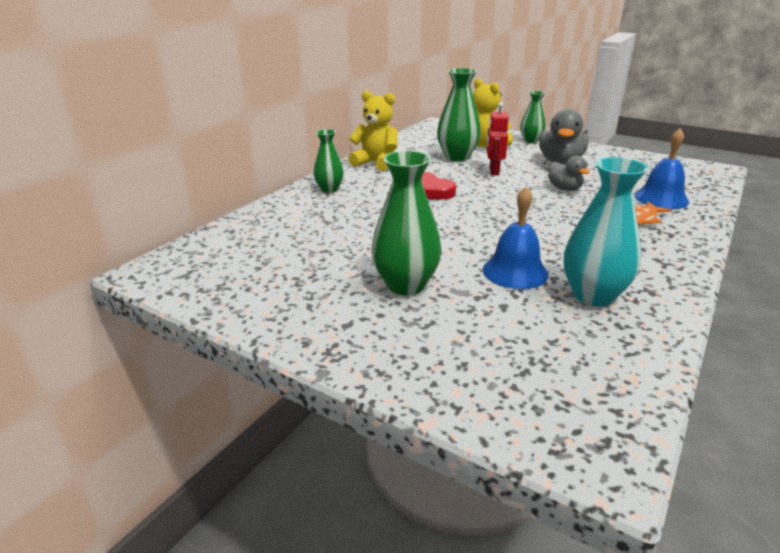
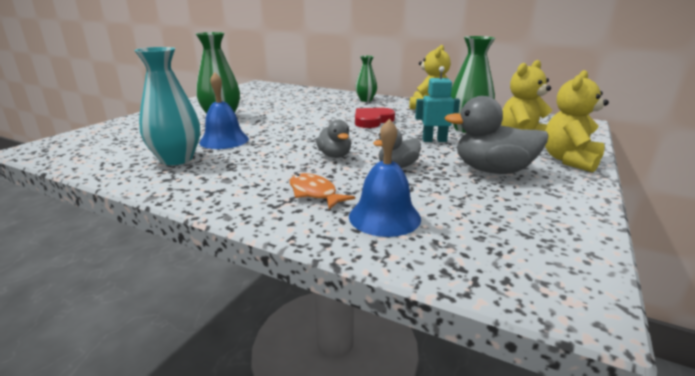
camera: 85 degrees right, 5 degrees down
(493, 171) = (434, 140): red robot -> turquoise robot
(531, 141) = (569, 160): green vase -> yellow teddy bear
(548, 211) = (334, 155): none -> grey duck

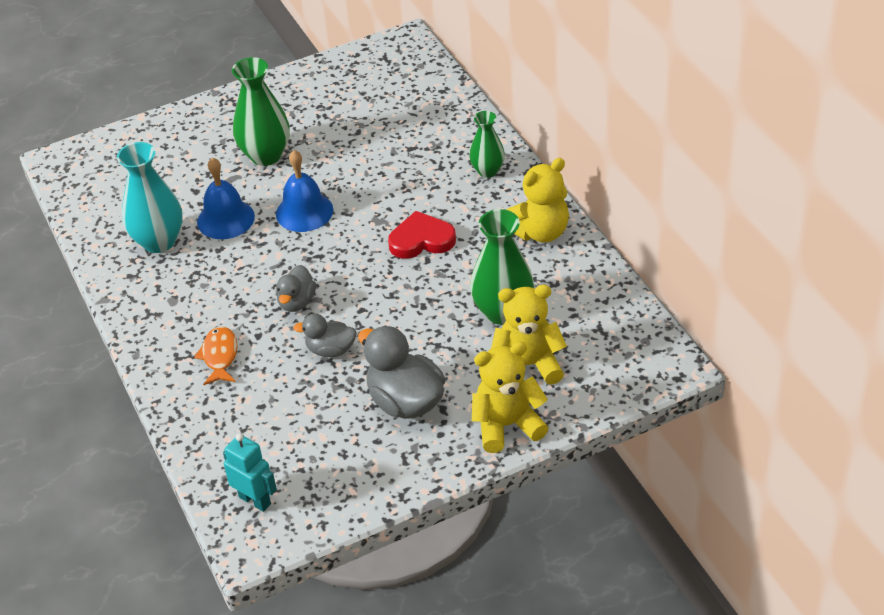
camera: 40 degrees right, 20 degrees up
(384, 217) = (237, 413): blue bell -> blue bell (304, 212)
(434, 140) = (429, 320): turquoise robot -> turquoise robot (255, 500)

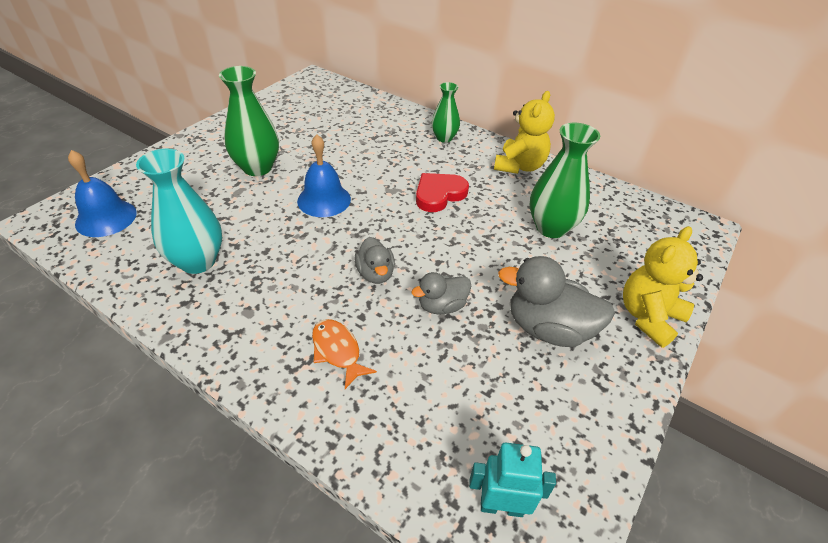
camera: 35 degrees left, 0 degrees up
(225, 219) = (254, 224): blue bell -> blue bell (106, 218)
(528, 365) = (610, 262): yellow teddy bear -> none

